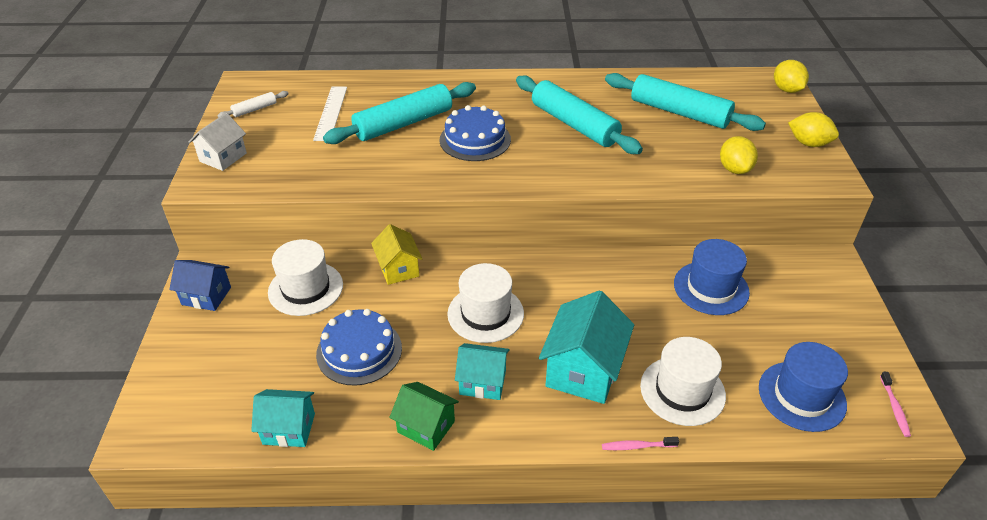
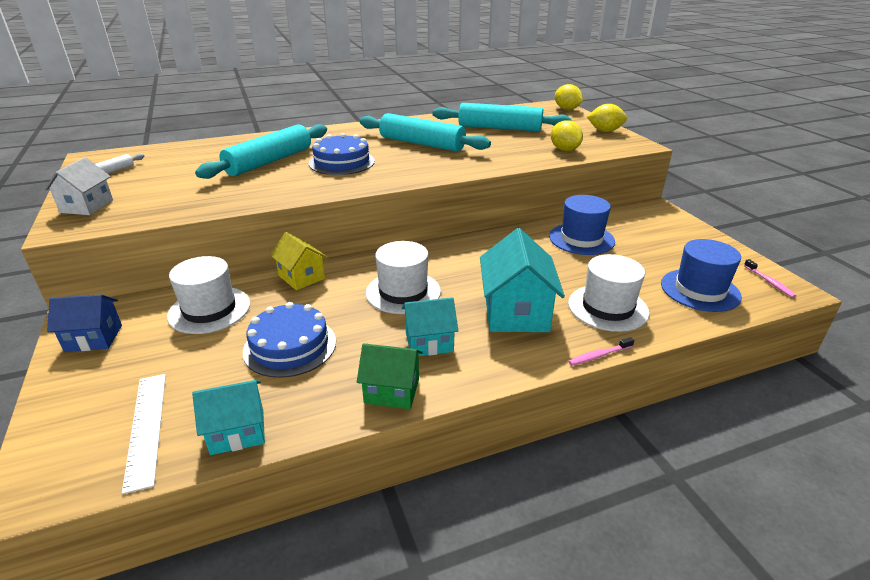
camera: 20 degrees left, 10 degrees down
(331, 113) = (193, 164): white ruler -> white ruler (146, 427)

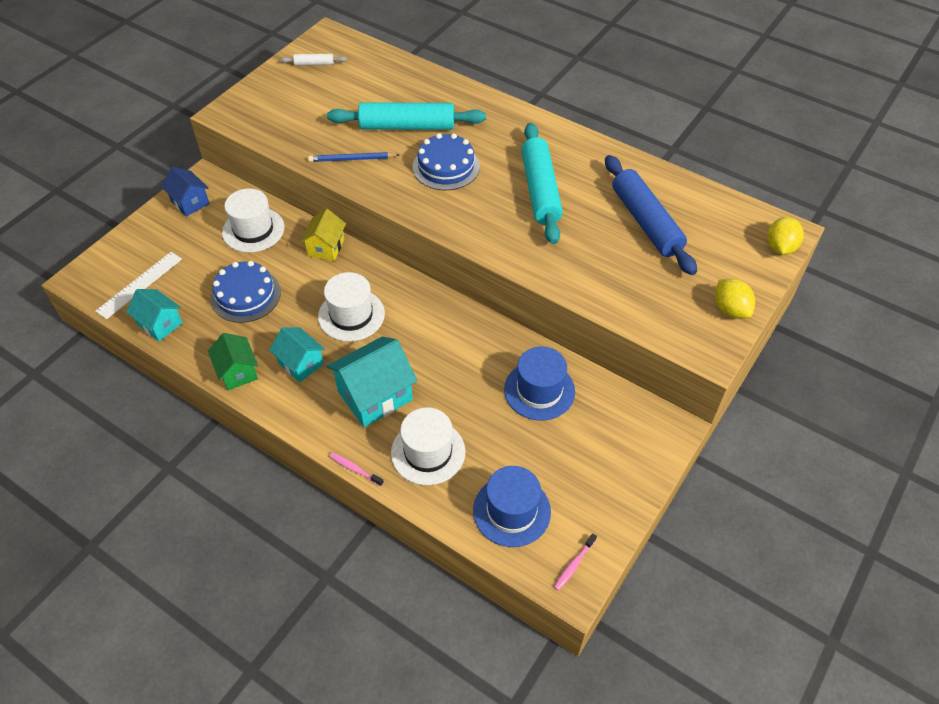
camera: 55 degrees right, 20 degrees up
(87, 206) = (257, 98): white house -> none
(262, 190) = (352, 159): none -> blue pencil
(499, 128) = (646, 222): turquoise rolling pin -> blue rolling pin
(564, 150) = (629, 299): yellow lemon -> none

